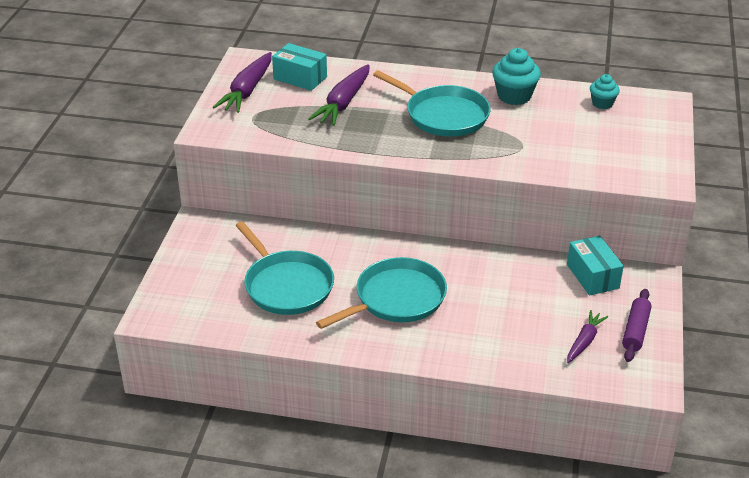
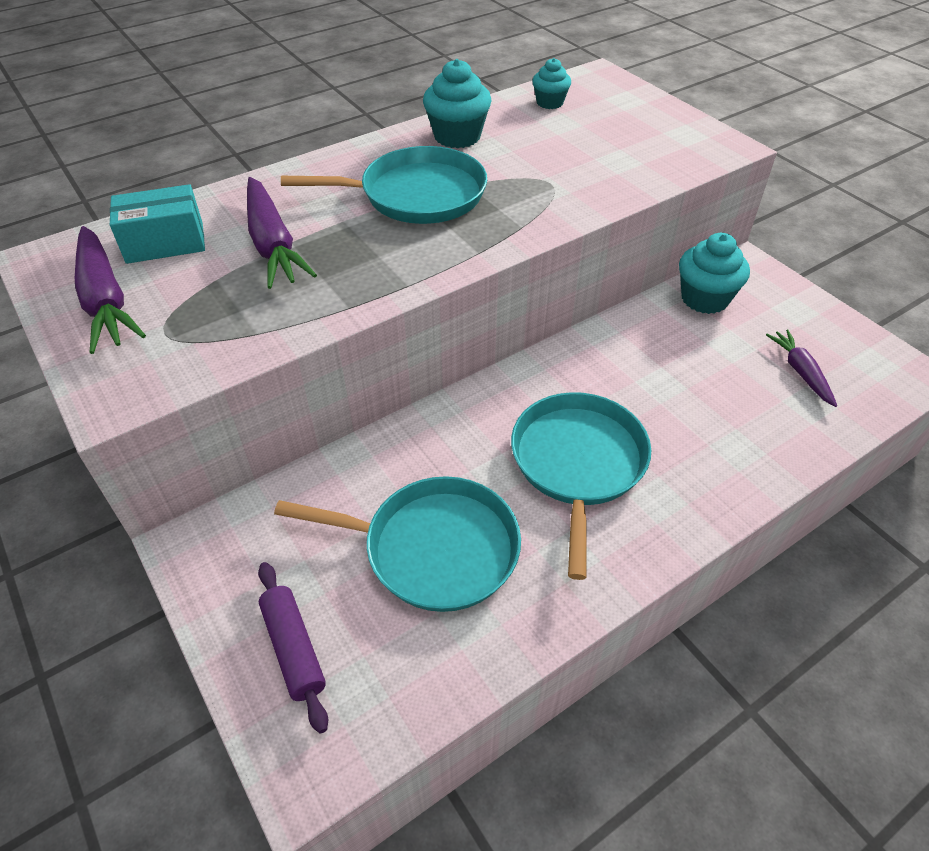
camera: 45 degrees left, 10 degrees up
(593, 276) = (704, 299): turquoise box -> turquoise cupcake
(635, 331) = (816, 329): purple rolling pin -> purple rolling pin (294, 648)

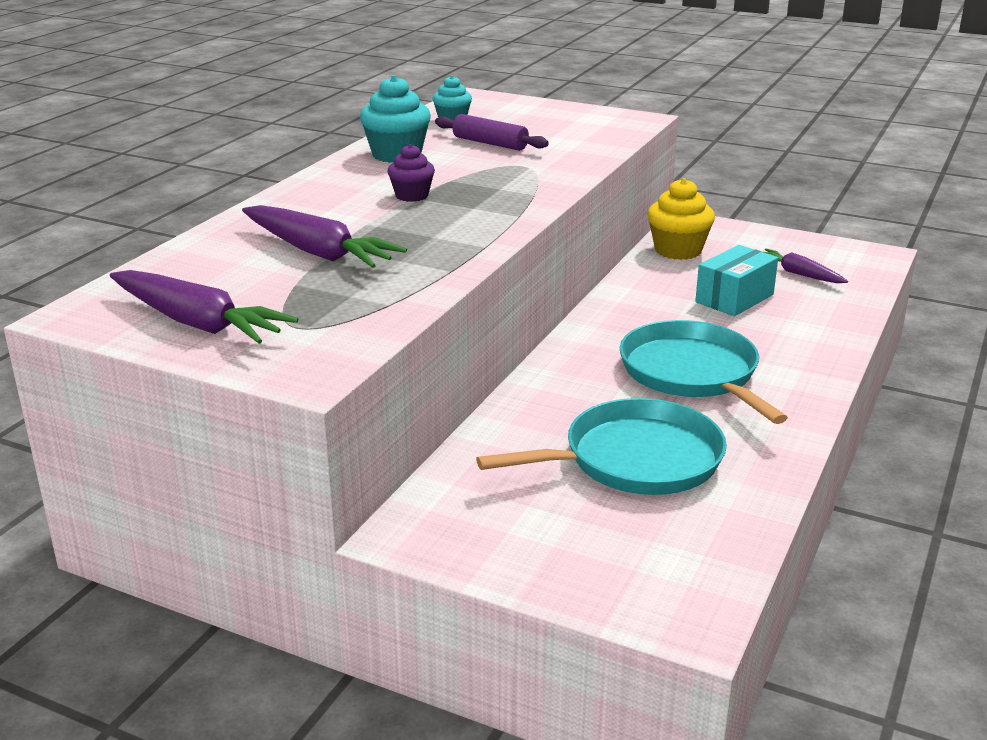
camera: 30 degrees left, 20 degrees down
(165, 242) = (201, 275): turquoise box -> turquoise box (734, 298)
(294, 648) = (589, 559): purple rolling pin -> purple rolling pin (490, 143)
(416, 195) = (412, 196): turquoise pan -> purple cupcake
(704, 299) = (678, 250): turquoise cupcake -> yellow cupcake

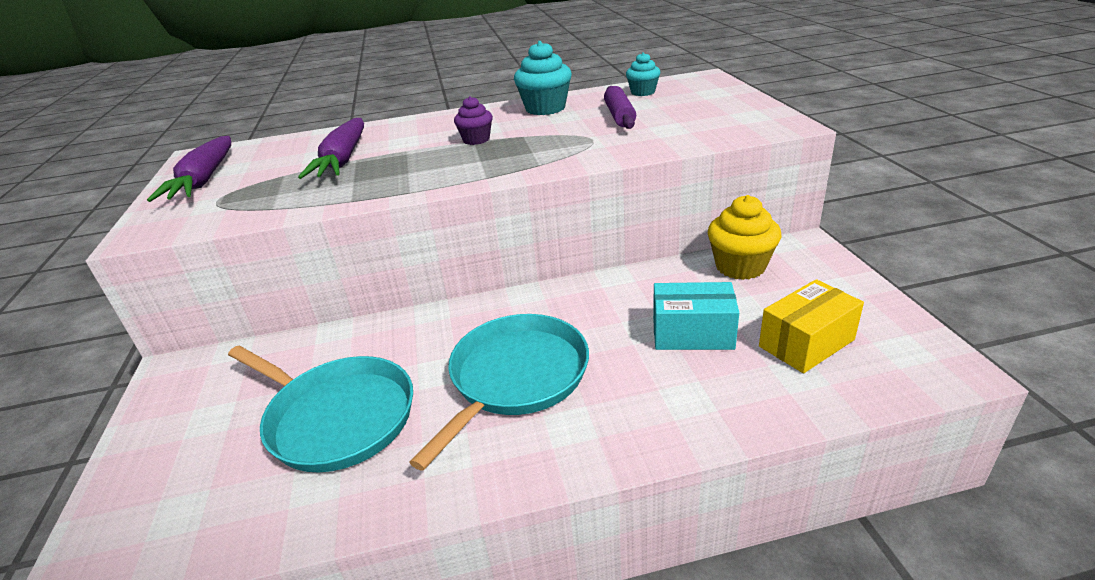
camera: 55 degrees right, 5 degrees up
(798, 274) = (806, 343): purple carrot -> yellow box

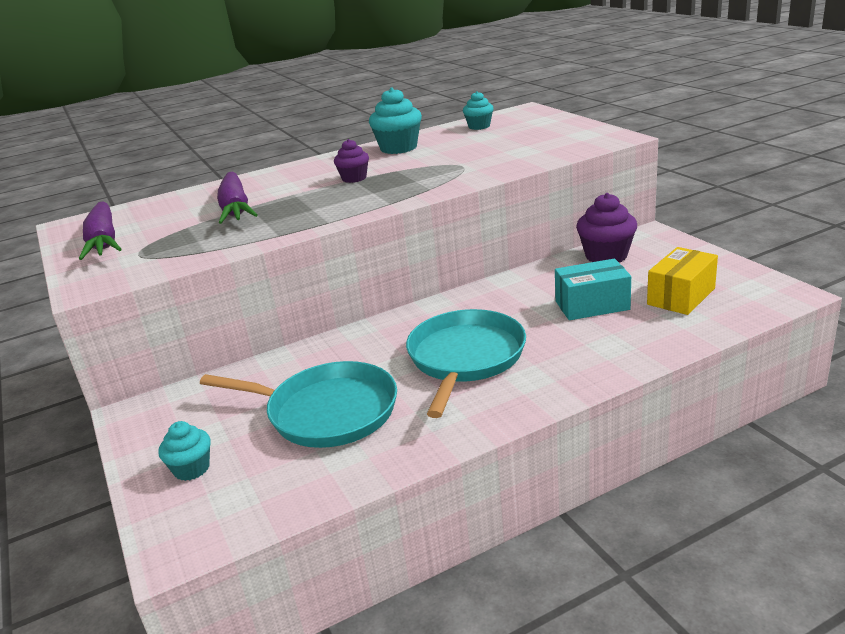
camera: 15 degrees left, 5 degrees down
(169, 460) = (191, 469): none -> turquoise cupcake
(619, 116) = (472, 146): purple rolling pin -> none
(740, 266) = (606, 256): yellow cupcake -> purple cupcake

